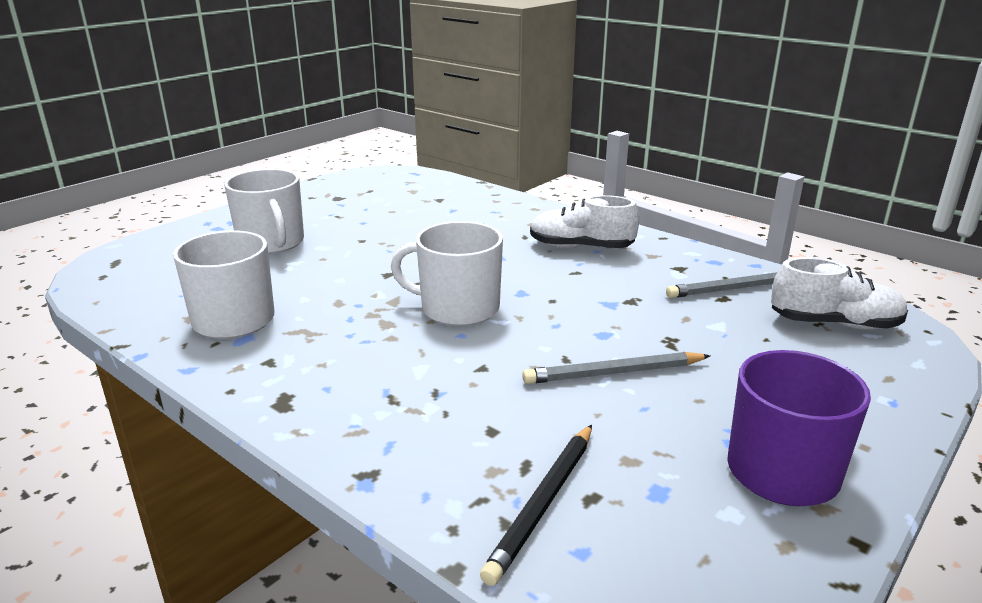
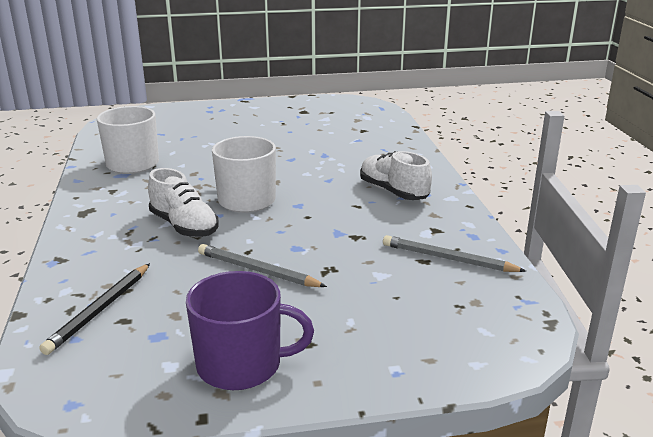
camera: 40 degrees right, 0 degrees up
(271, 243) = (220, 128): white mug -> none
(543, 503) = (100, 310): black pencil -> black pencil turned 45 degrees counterclockwise
(834, 324) = (470, 311): white shoe -> white shoe (184, 226)

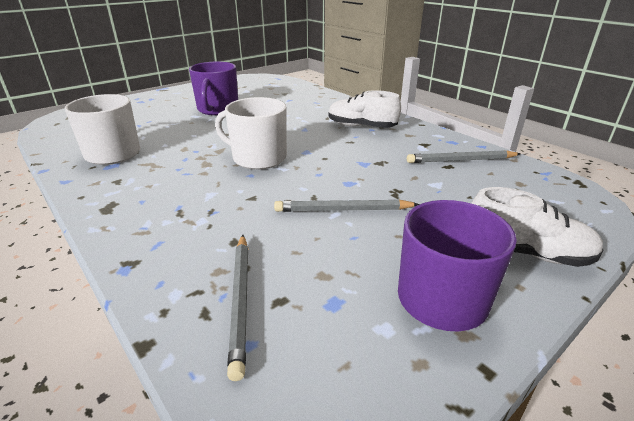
camera: 30 degrees left, 5 degrees up
(100, 310) = (241, 300): black pencil -> grey pencil
(184, 226) = (229, 192): white shoe -> white shoe (526, 253)
(270, 136) = (217, 109): none -> purple mug

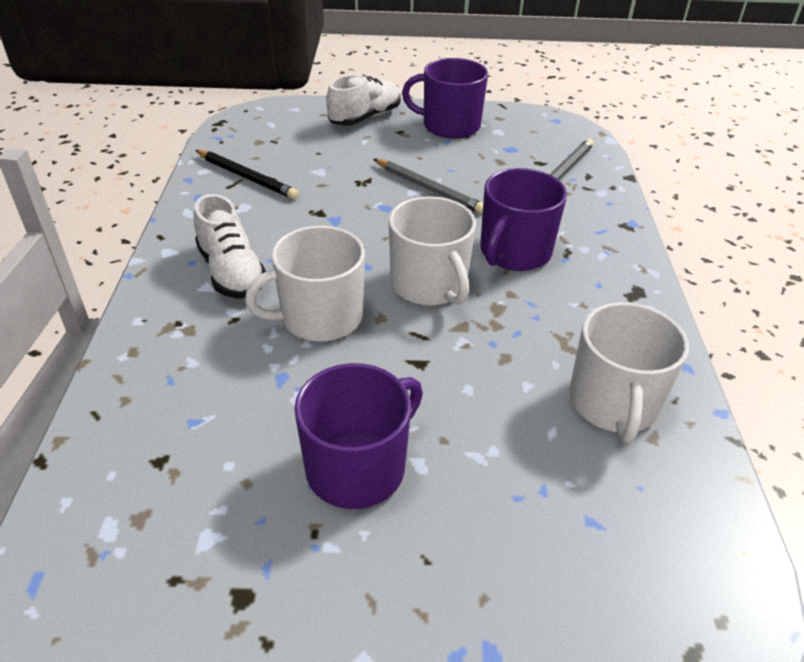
camera: 140 degrees left, 10 degrees up
(222, 195) = (514, 252): none -> purple mug
(293, 129) = (320, 317): none -> white mug
(461, 160) = (247, 177): grey pencil -> black pencil
(526, 253) = (365, 118): white shoe -> white shoe turned 75 degrees clockwise

